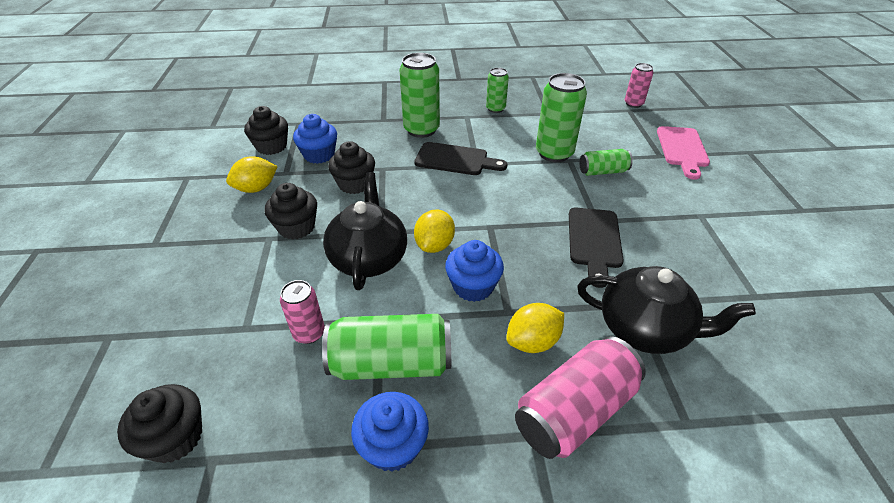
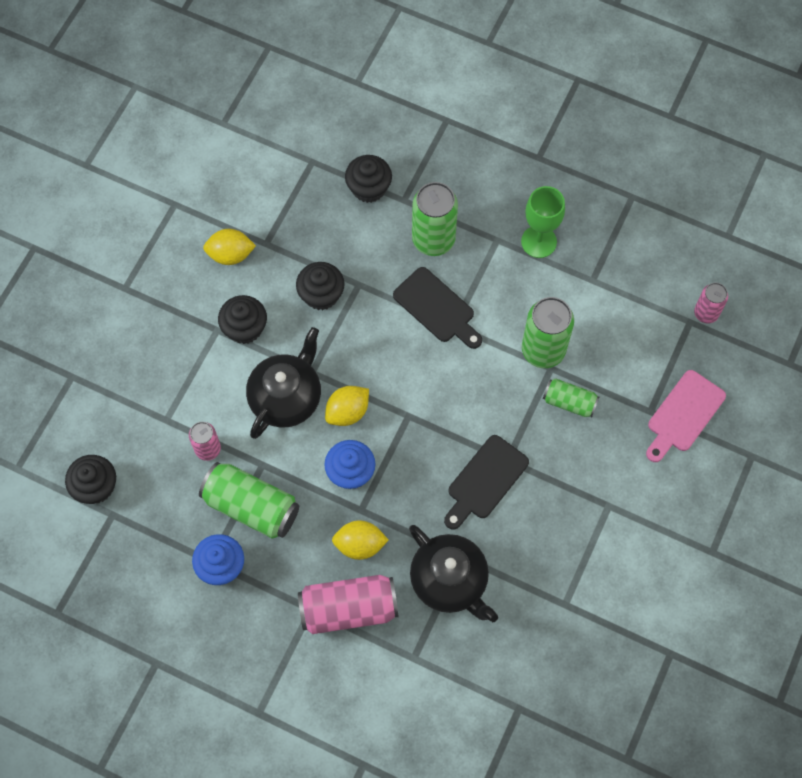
camera: 30 degrees right, 25 degrees up
(271, 146) = (269, 192): black cupcake -> black cupcake (369, 188)
(319, 155) = (309, 230): blue cupcake -> none
(495, 109) = (538, 241): green can -> green goblet

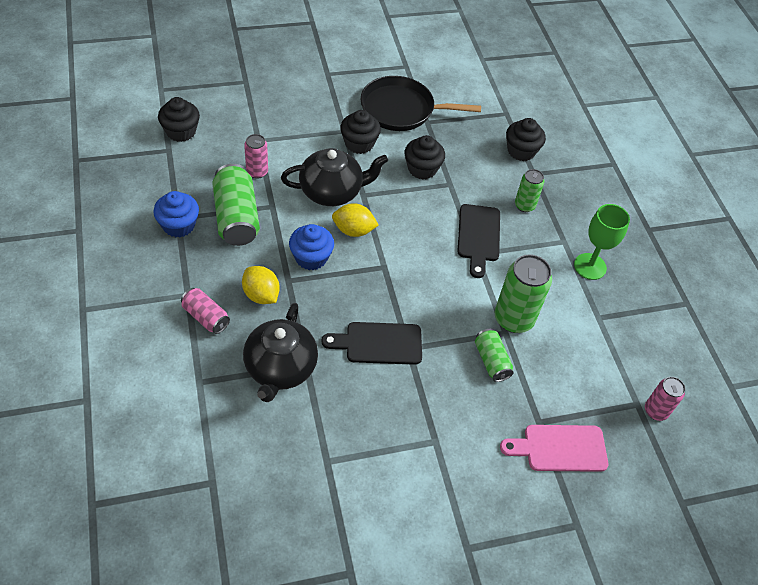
camera: 45 degrees right, 15 degrees down
(230, 254) = (401, 109): yellow lemon -> black pan
(348, 609) = (206, 317): pink can -> pink can, size x0.58
(433, 239) = (524, 205): green can -> green can, size x0.58

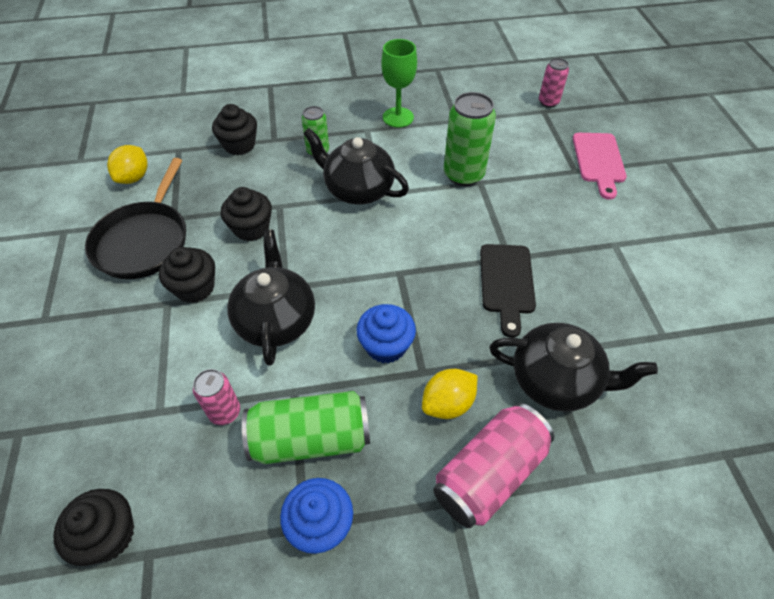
camera: 80 degrees left, 0 degrees up
(206, 317) = (489, 473): pink can -> pink can, size x1.73
(353, 230) = (343, 299): yellow lemon -> yellow lemon (134, 177)
(478, 236) = (358, 189): black cutting board -> black teapot
(491, 361) = (515, 195): green can -> none

